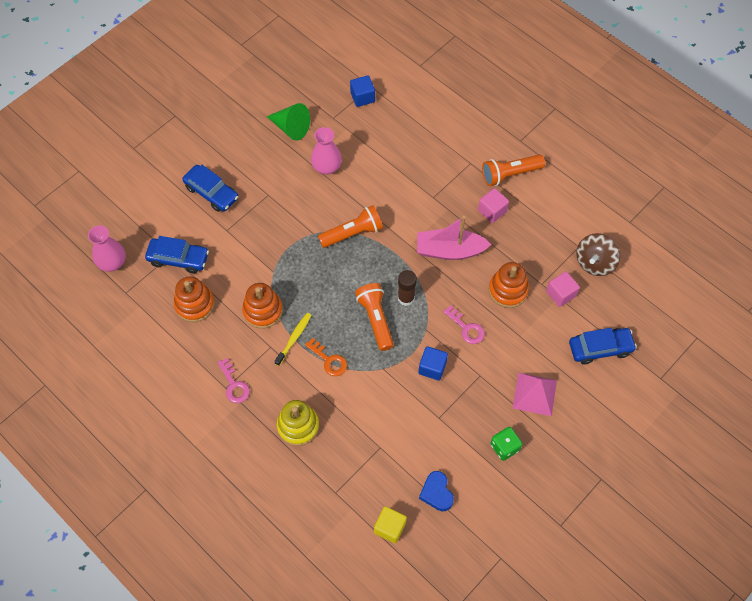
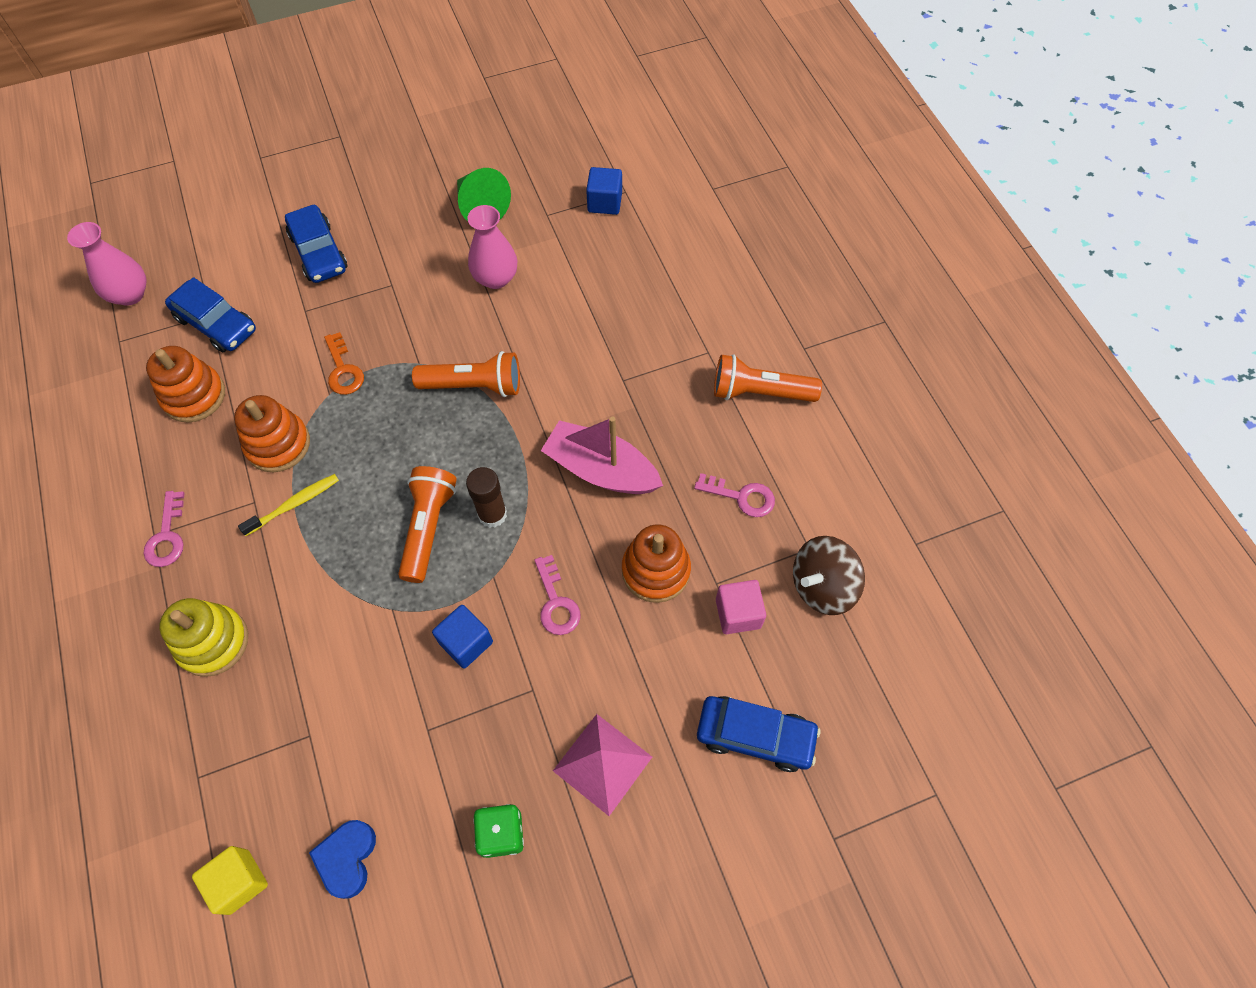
camera: 25 degrees right, 0 degrees up
(329, 360) = (321, 560): orange key -> orange key (343, 370)
(492, 211) = (700, 436): pink cube -> none
(530, 234) = (741, 496): none -> pink key

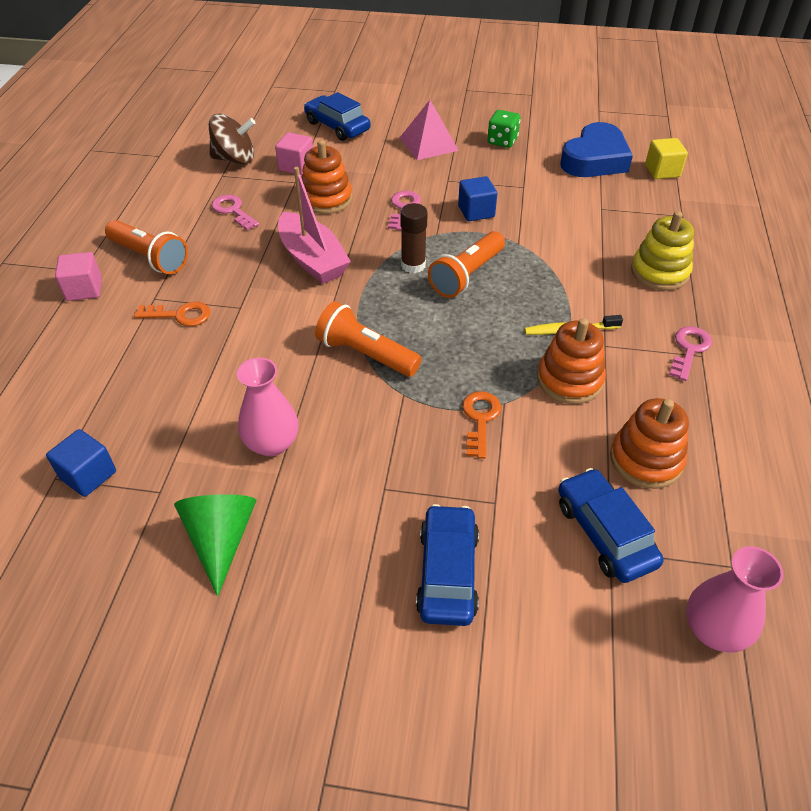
camera: 150 degrees left, 15 degrees down
(347, 858) = (595, 159): blue heart -> blue heart, size x1.73
(667, 346) = (179, 315): none -> orange key
(778, 330) = (84, 289): none -> pink cube

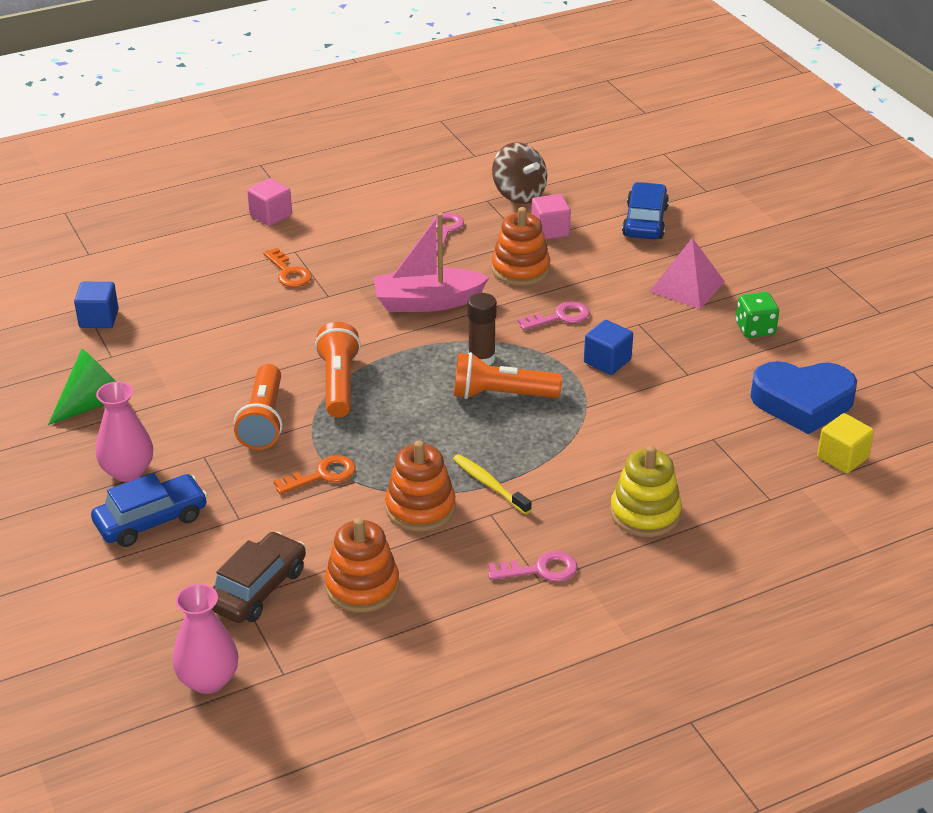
camera: 55 degrees right, 10 degrees down
(150, 257) = (339, 224): orange flashlight -> orange flashlight (264, 420)
(272, 443) = (199, 382): pink vase -> pink vase (128, 471)
(312, 259) = (427, 302): pink boat -> pink boat turned 60 degrees clockwise
(604, 533) = (257, 589): blue car -> brown car

